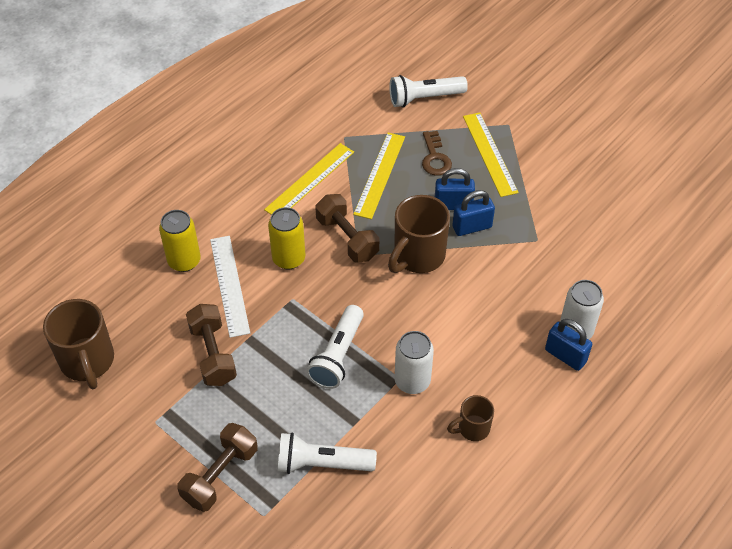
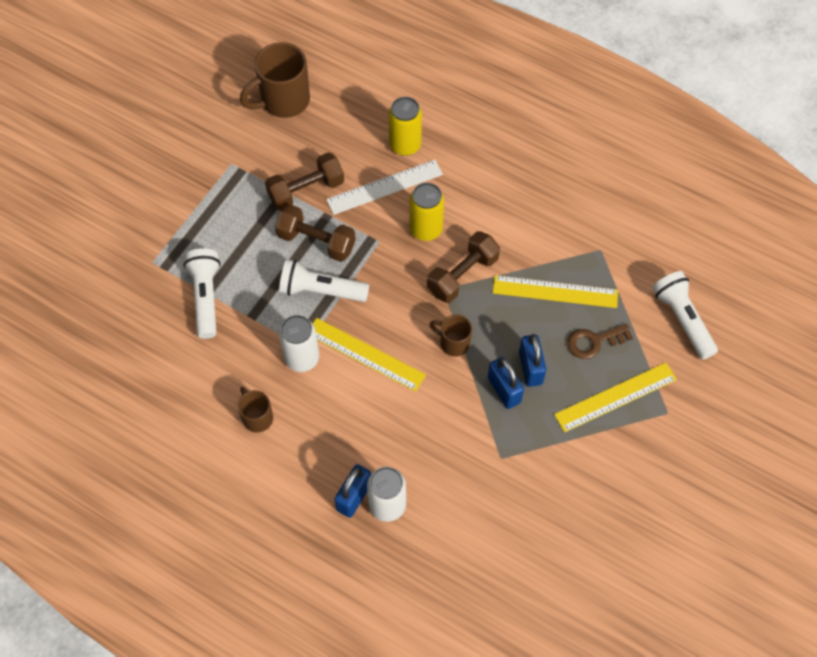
camera: 80 degrees right, 10 degrees up
(220, 475) = (186, 222): brown dumbbell -> brown dumbbell (316, 241)
(310, 180) = (530, 229): yellow ruler -> yellow ruler (365, 354)
(418, 256) = (453, 343): brown mug -> brown mug, size x0.55

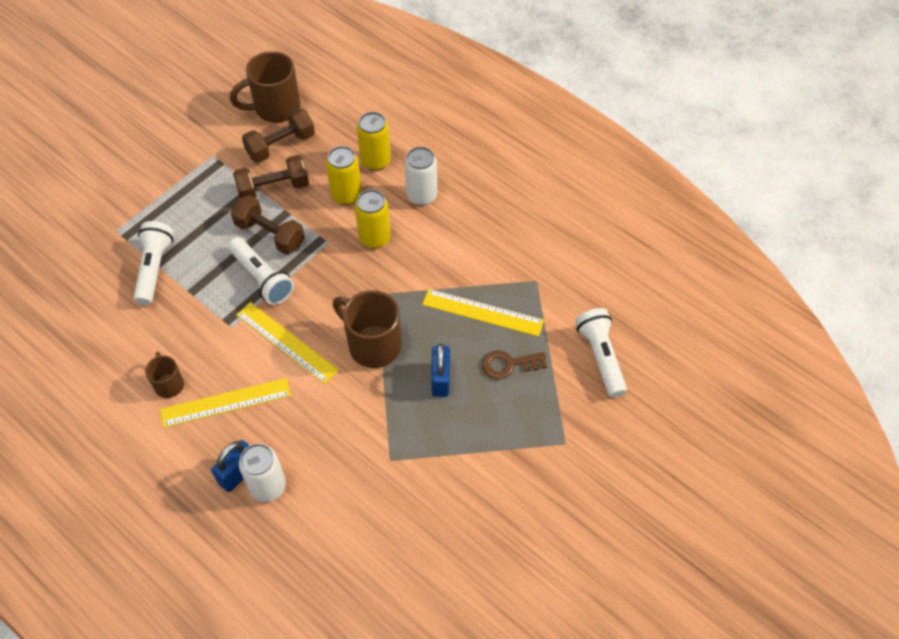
camera: 10 degrees right, 5 degrees down
(302, 358) = (226, 337): white can -> white can (421, 196)
(321, 290) = (262, 278): white flashlight -> white flashlight turned 150 degrees counterclockwise
(384, 187) = (346, 195): white ruler -> yellow can
(453, 343) = (373, 345): brown mug -> brown mug, size x1.82
(462, 275) = (398, 284): brown dumbbell -> brown dumbbell (281, 145)
(504, 390) = (409, 396): blue padlock -> none
(615, 397) = (517, 420): yellow ruler -> yellow ruler (225, 403)

